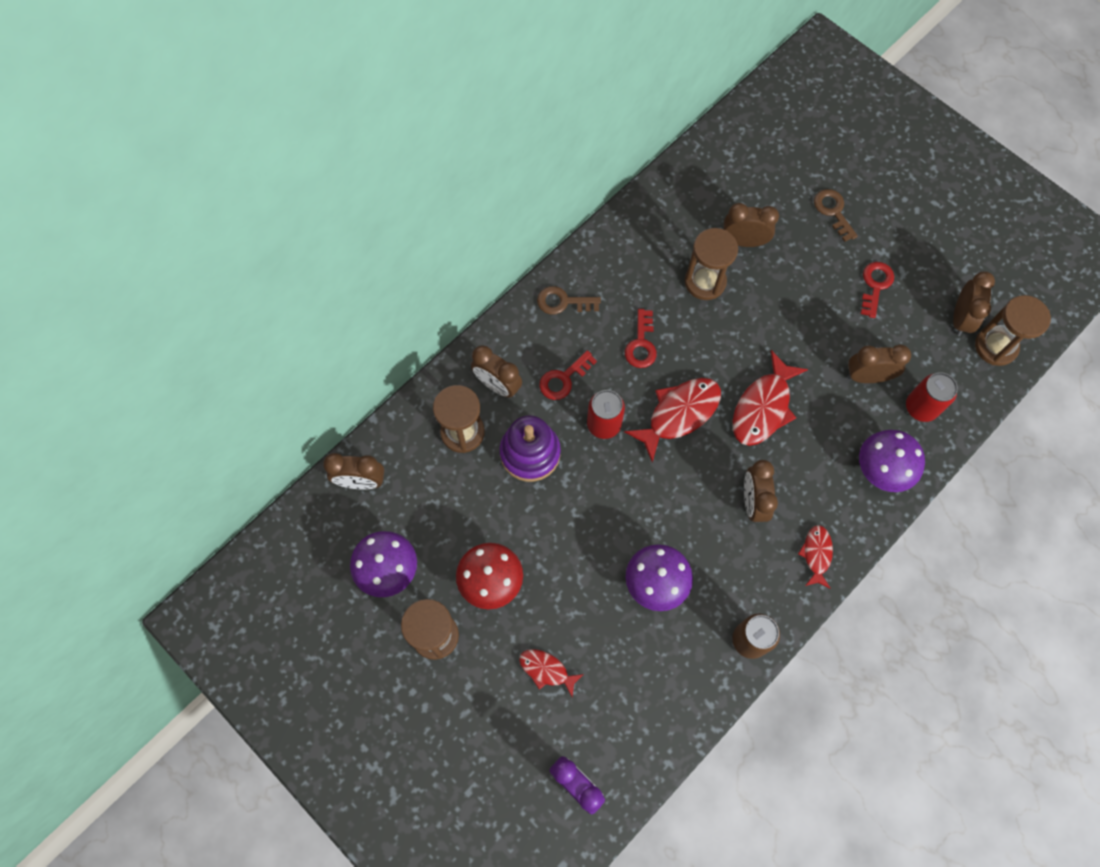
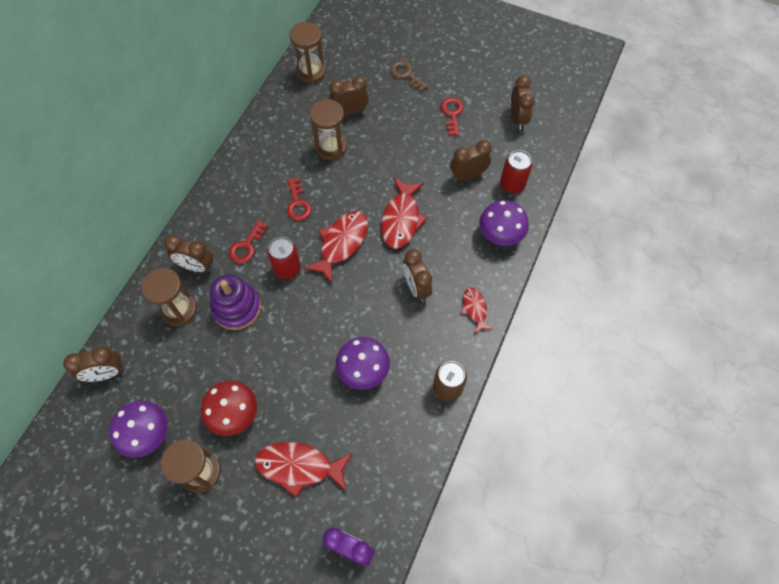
camera: 20 degrees left, 5 degrees down
(546, 670) = (299, 467): red fish -> red fish, size x1.76
(563, 302) = (230, 192): brown key -> none
(995, 346) = (548, 129): brown hourglass -> brown hourglass (311, 71)

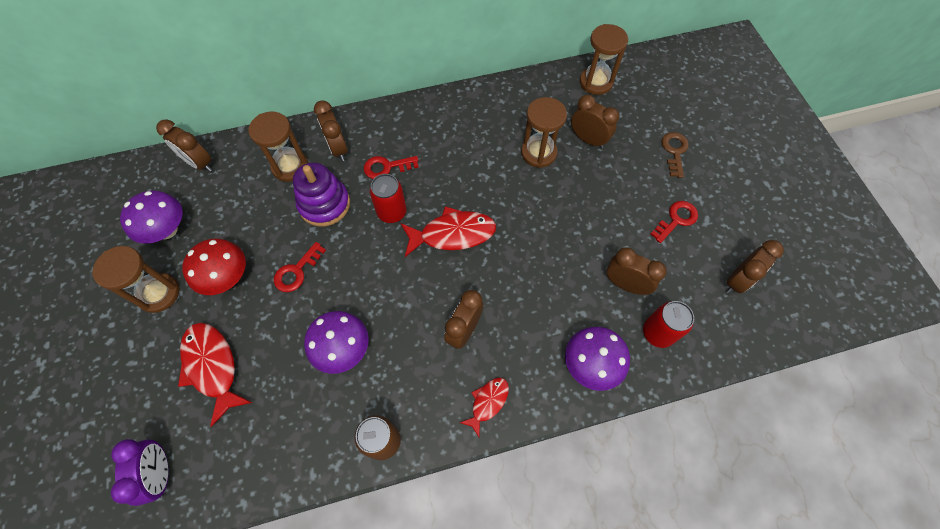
camera: 50 degrees right, 0 degrees up
(298, 203) = (460, 172): red key -> red key (297, 271)
(401, 219) = (522, 263): red fish -> none

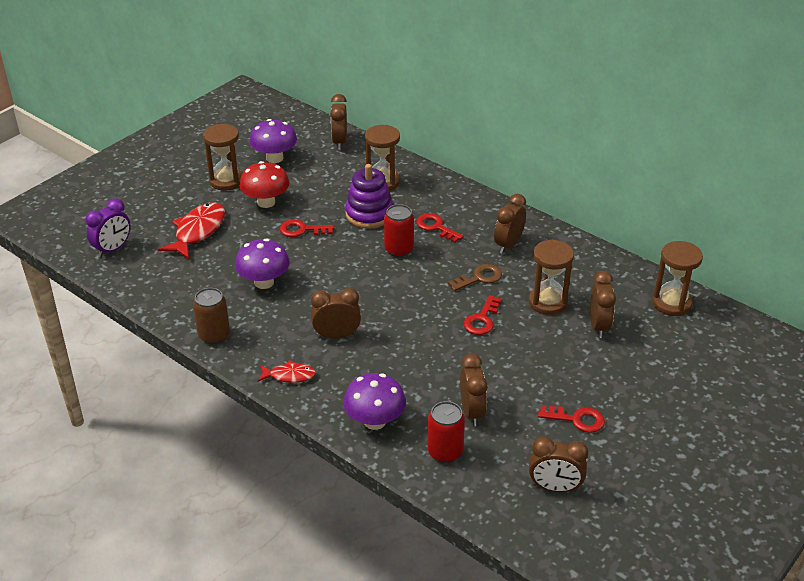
camera: 55 degrees right, 25 degrees down
(338, 148) = (424, 195): brown clock -> brown clock (508, 245)
(453, 234) = (414, 290): red fish -> none
(525, 209) = (482, 319): none -> red key
(674, 151) = (654, 388): brown key -> brown key (479, 278)

